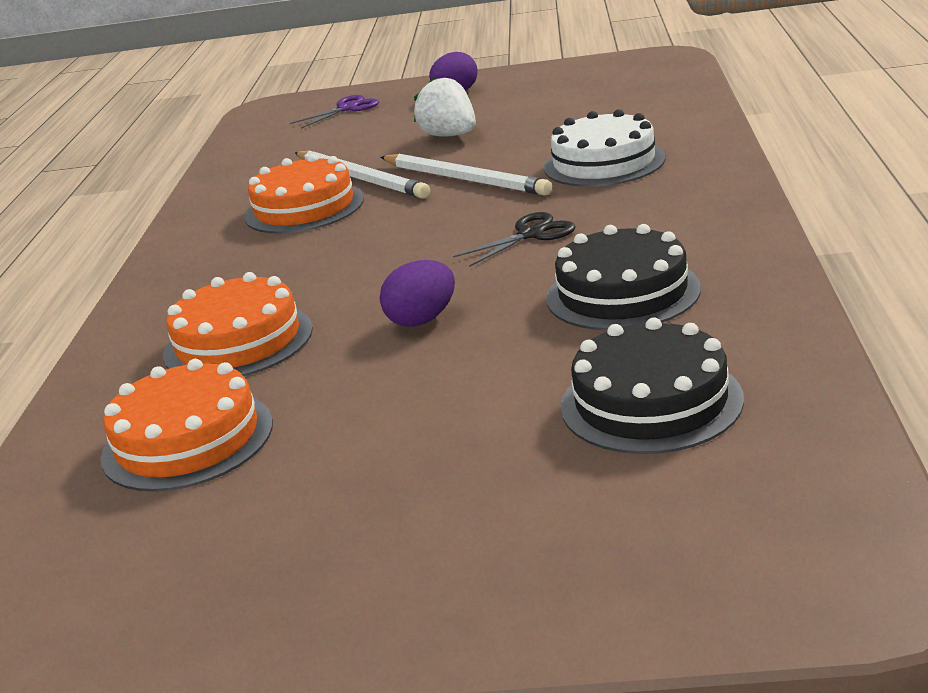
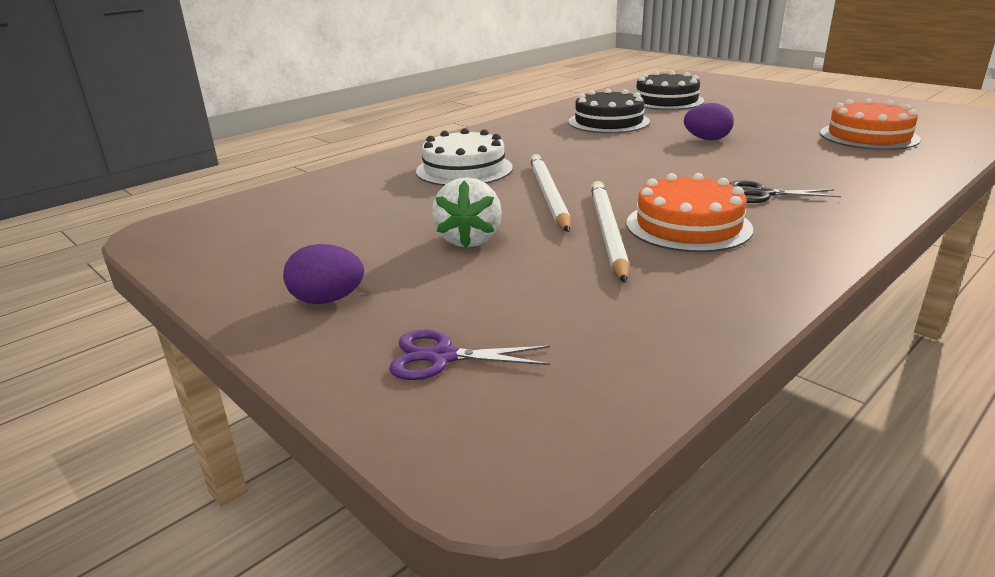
camera: 140 degrees left, 0 degrees up
(238, 341) = (818, 160): orange cake -> none
(531, 234) = (589, 152): black scissors -> black scissors (762, 194)

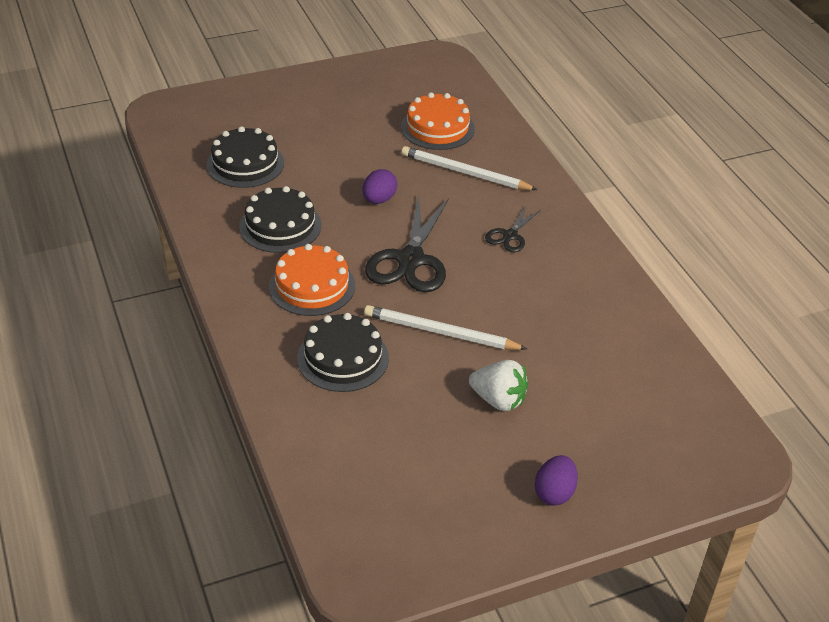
camera: 70 degrees left, 15 degrees up
(441, 357) = (648, 456): purple scissors -> none
(464, 169) = (343, 358): white cake -> black cake
(607, 232) = (527, 331): white pencil -> white pencil (465, 173)
(640, 165) = (411, 260): none -> black scissors
(688, 226) = (539, 292): orange cake -> orange cake (312, 286)

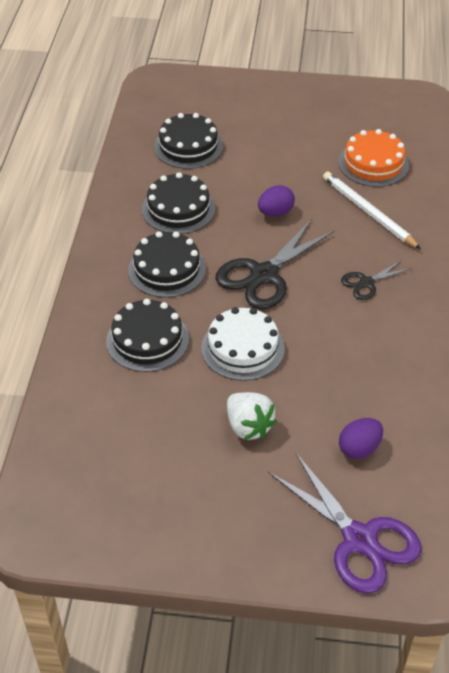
camera: 30 degrees right, 5 degrees up
(312, 286) = (167, 269): orange cake -> black cake
(440, 332) = (243, 348): white pencil -> white cake
(554, 493) = (236, 528): purple egg -> purple egg (359, 448)
(667, 457) = (360, 539): none -> purple scissors

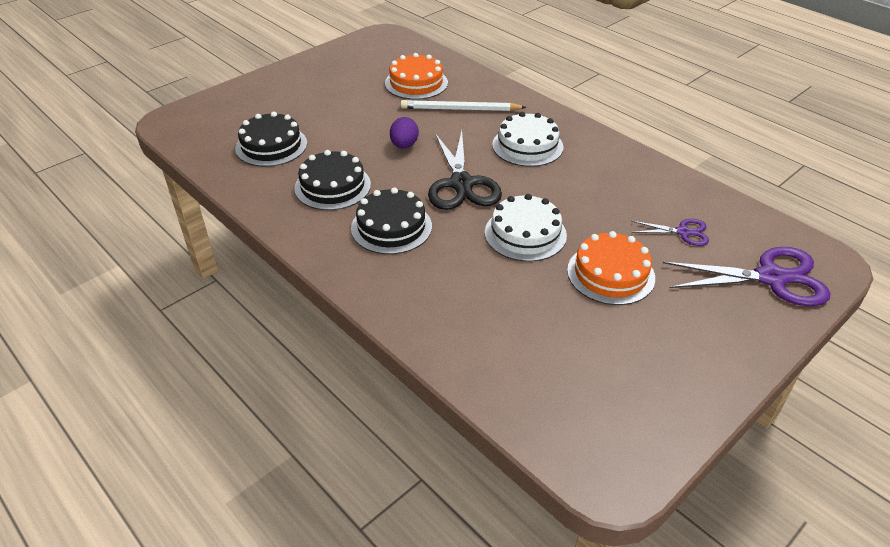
camera: 50 degrees left, 5 degrees down
(147, 340) = (457, 279): black cake -> none
(248, 426) = (610, 274): white strawberry -> orange cake
(359, 448) = (683, 232): purple egg -> purple scissors
(366, 283) = (527, 146): black scissors -> white cake

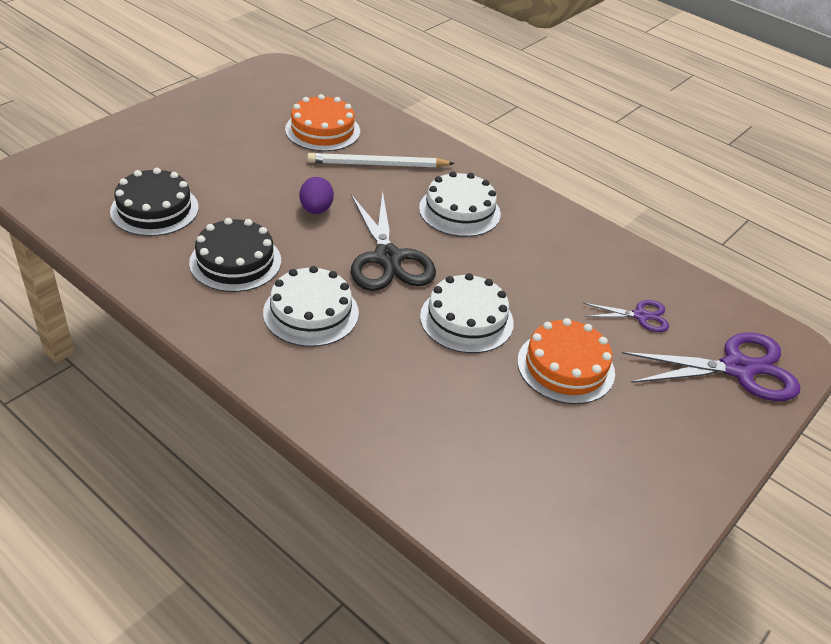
camera: 10 degrees left, 0 degrees up
(391, 227) = (311, 312): black cake -> white cake

